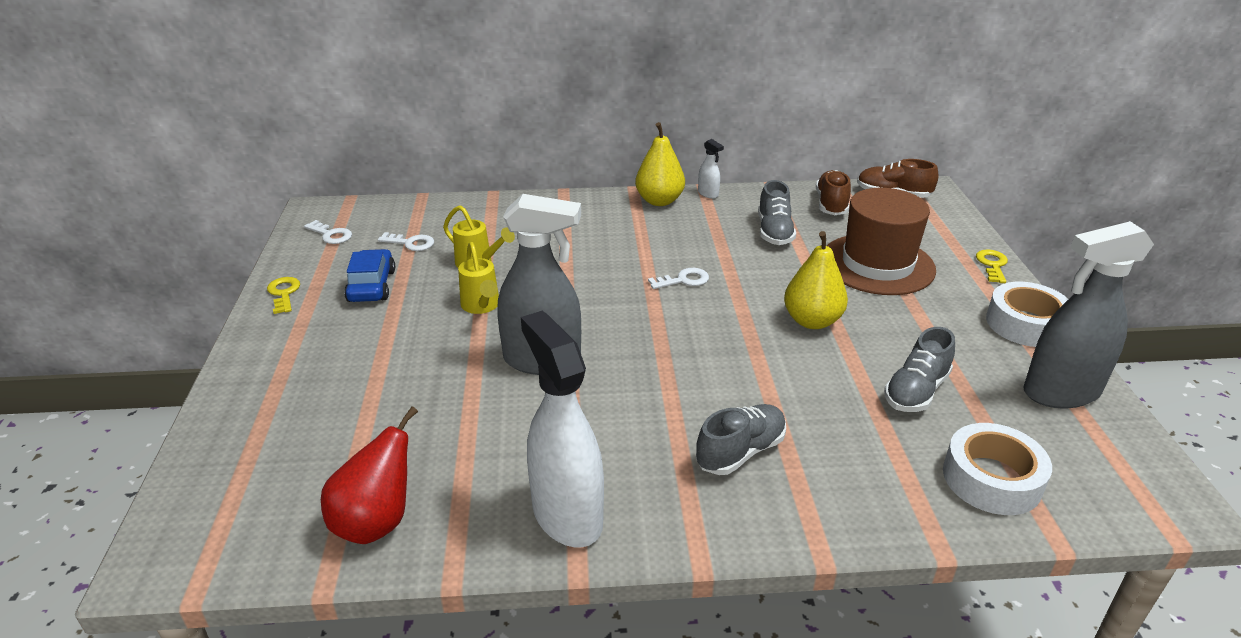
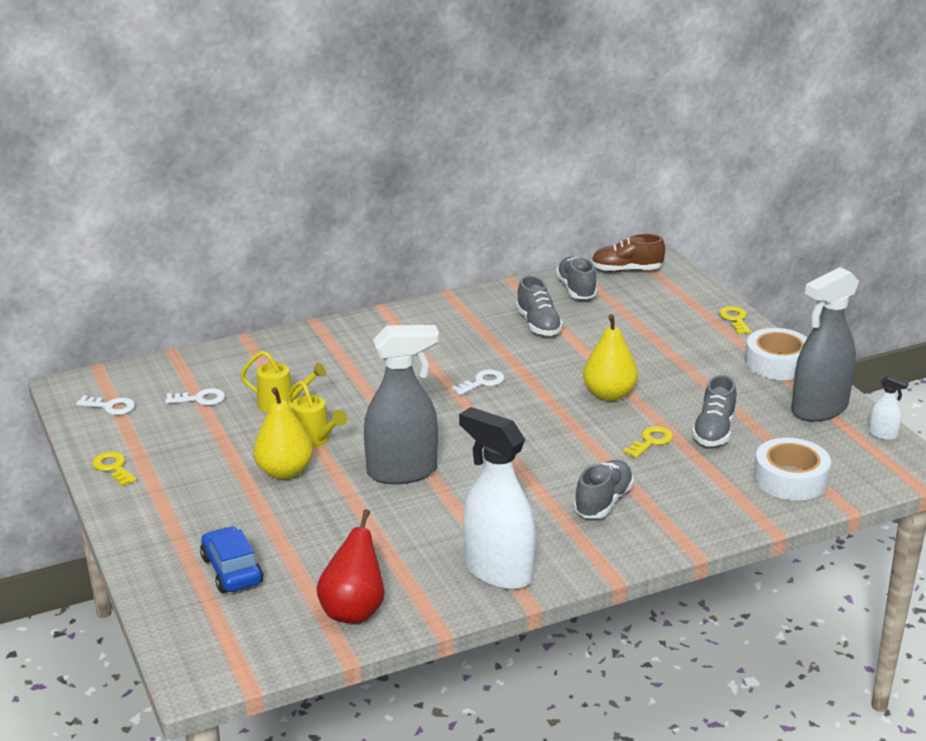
camera: 20 degrees left, 5 degrees down
(372, 286) = (195, 444): blue car -> blue car (232, 570)
(659, 201) = (415, 314): yellow pear -> yellow pear (284, 472)
(708, 194) = (457, 299): white spray bottle -> white spray bottle (883, 435)
(831, 204) = (576, 289): brown shoe -> grey shoe
(834, 387) = (651, 441): none -> yellow key
(877, 264) = (641, 337): brown hat -> none

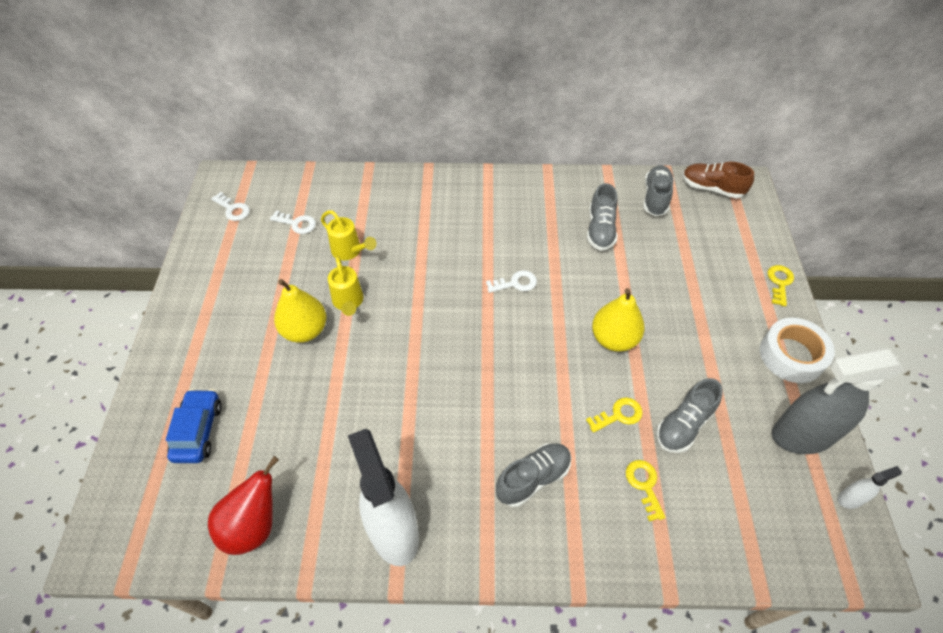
camera: 25 degrees right, 25 degrees up
(113, 467) = (193, 276): yellow key -> yellow key (644, 485)
(402, 472) = (391, 368): grey spray bottle -> none
(790, 479) = (724, 523): white tape -> none
(883, 435) = (850, 498): white spray bottle -> white spray bottle turned 75 degrees counterclockwise

